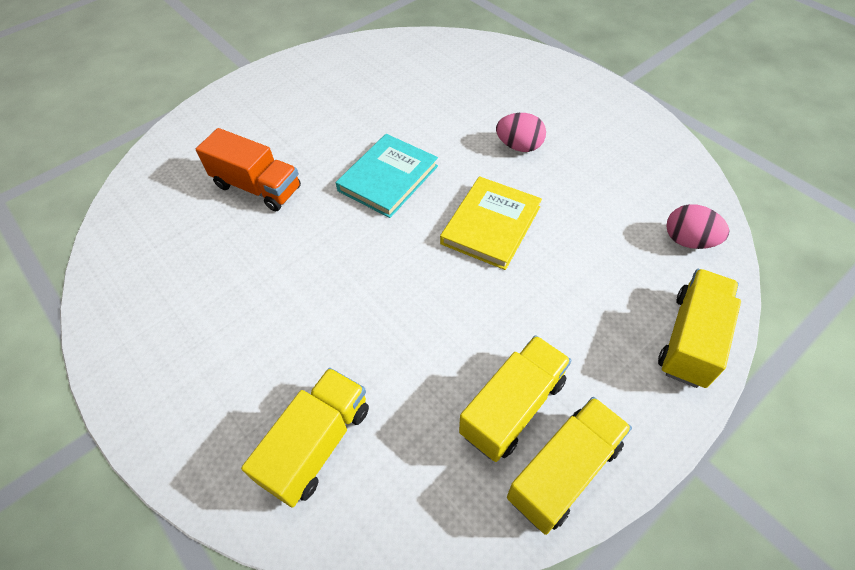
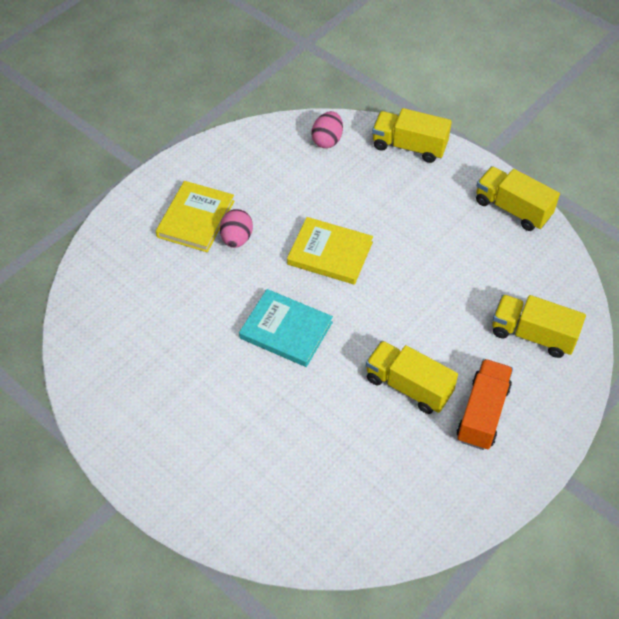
camera: 100 degrees left, 0 degrees up
(257, 187) = (309, 435): orange truck -> orange truck (482, 413)
(512, 407) = (479, 234): yellow truck -> yellow truck (408, 386)
(548, 116) = (195, 219): none -> yellow book

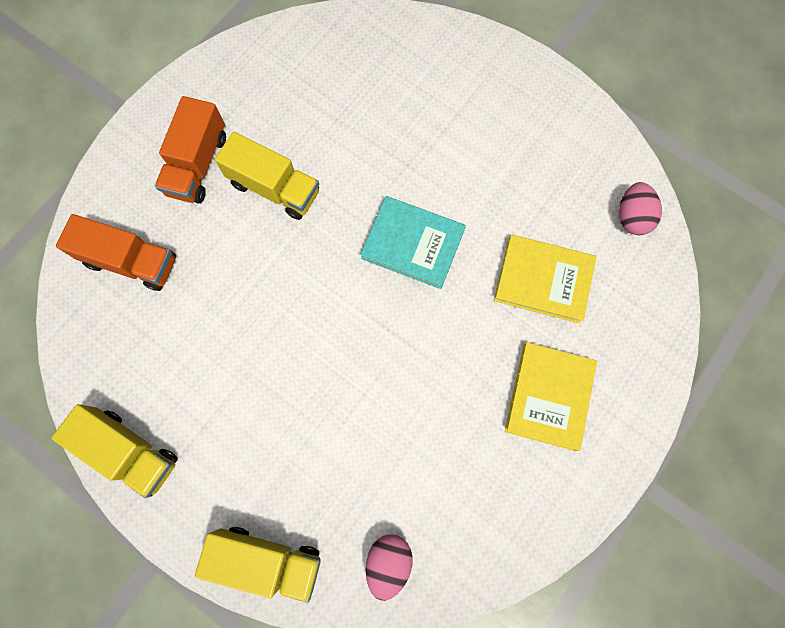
camera: 175 degrees right, 20 degrees up
(237, 238) = (490, 369): pink egg -> pink egg (631, 217)
(330, 253) = (370, 356): yellow book -> yellow book (543, 280)
(533, 335) = (131, 261): yellow truck -> orange truck

